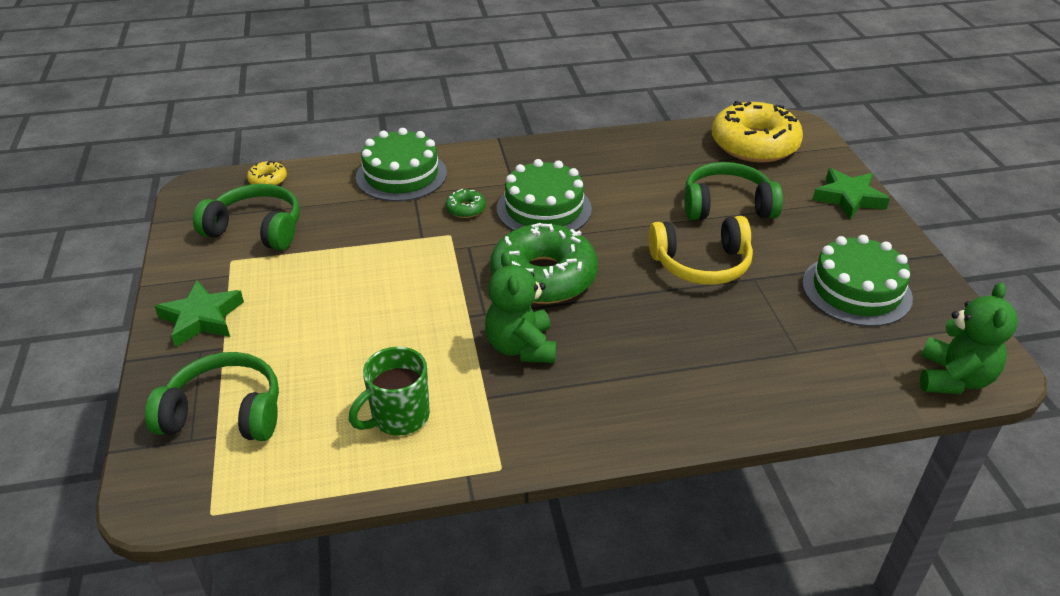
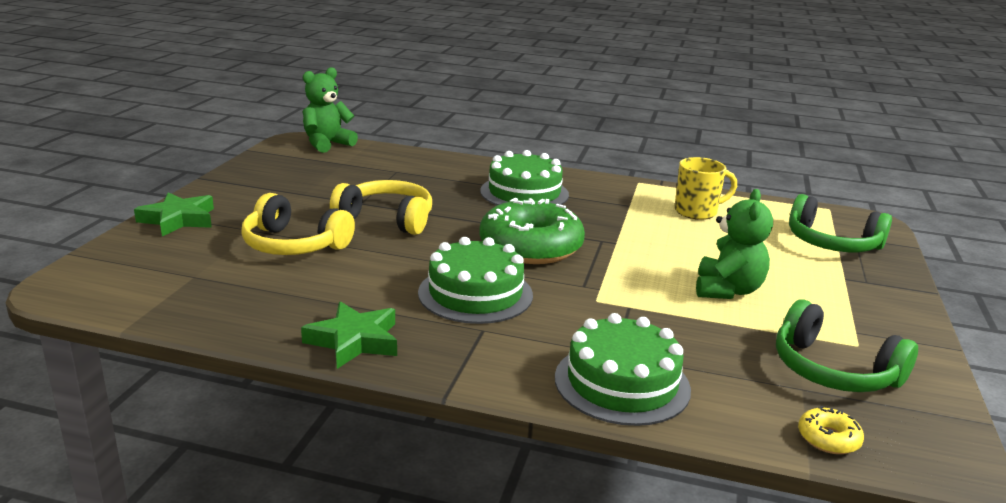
camera: 155 degrees left, 15 degrees down
(201, 318) = (874, 303): green star -> green star (354, 341)
(398, 417) = (697, 212): green mug -> yellow mug
(466, 209) = (562, 318): green donut -> none
(521, 347) = (586, 217): green teddy bear -> green teddy bear (727, 290)
(727, 206) = (293, 245): green headphones -> yellow headphones
(754, 144) = (153, 283): yellow donut -> none
(856, 290) = (301, 180): green cake -> green cake (524, 193)

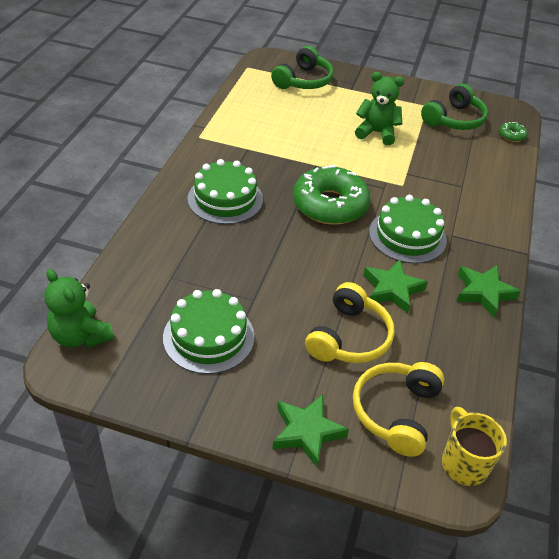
camera: 90 degrees left, 20 degrees up
(368, 275) = (392, 289): none -> green star
(387, 219) = (289, 281): yellow headphones -> yellow headphones (396, 412)
(622, 383) = (490, 188): green cake -> green cake (208, 337)
(697, 212) = (258, 121): yellow mug -> yellow mug (463, 463)
(828, 439) = (511, 135): yellow donut -> green donut

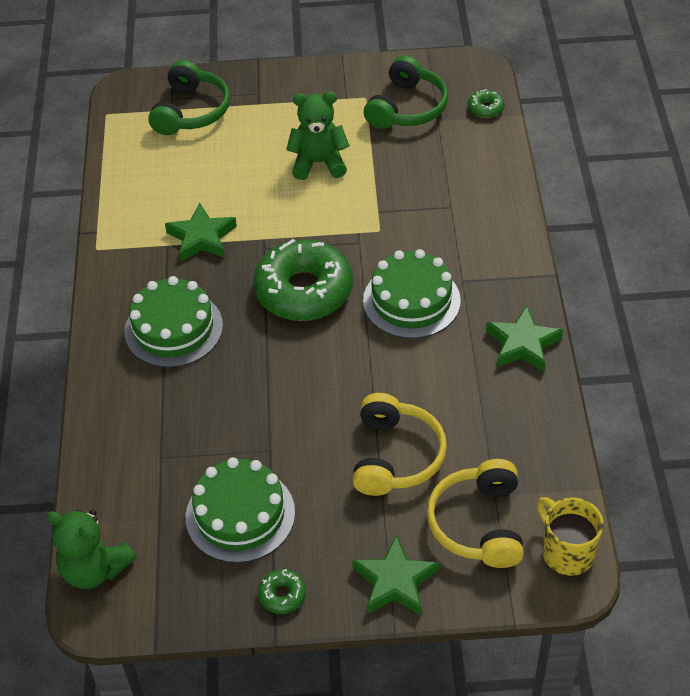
camera: 15 degrees left, 5 degrees up
(211, 408) = (282, 595): none -> green donut
(392, 289) = (420, 378): green star -> green star (202, 237)

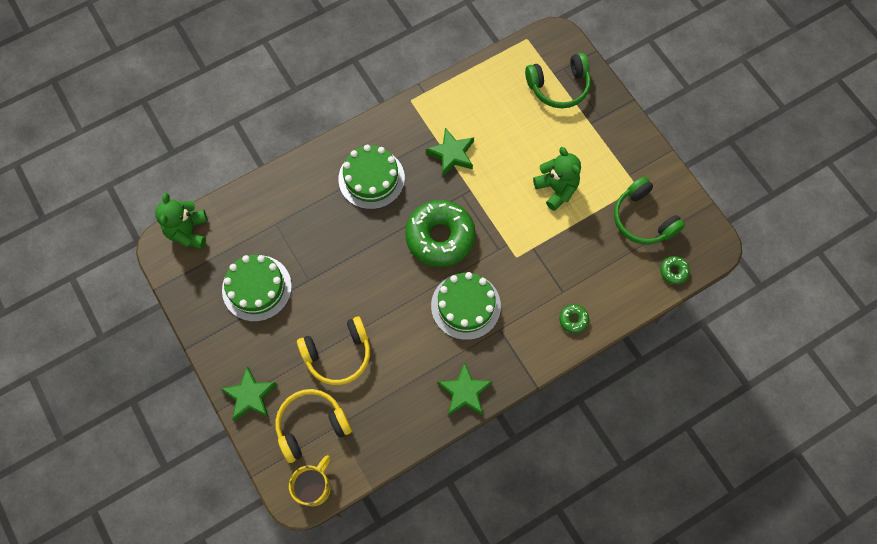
camera: 60 degrees right, 20 degrees up
(282, 595) = (214, 338): green donut -> green donut (573, 320)
(407, 108) = (643, 219): green headphones -> green headphones turned 60 degrees clockwise

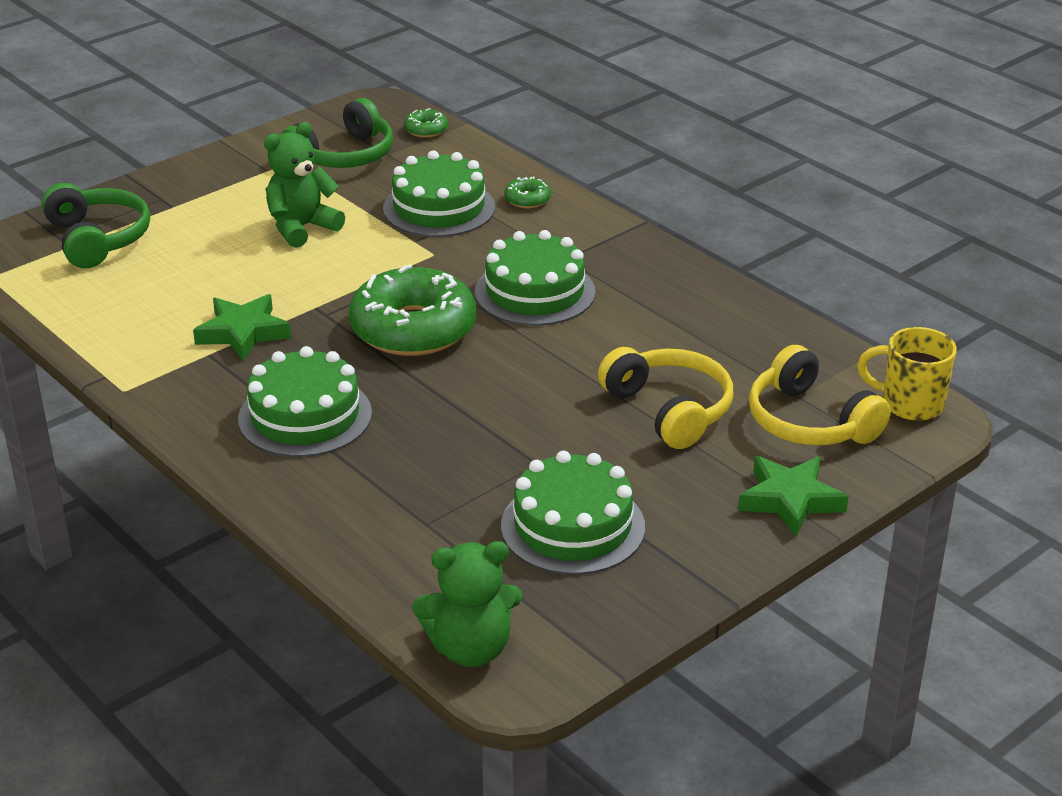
camera: 100 degrees left, 35 degrees down
(464, 392) = (681, 280): green star -> none
(569, 266) = (439, 208): none -> green cake

